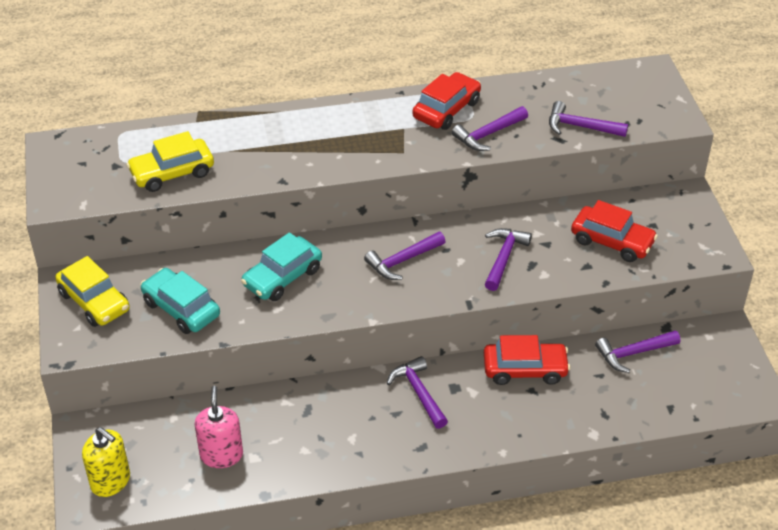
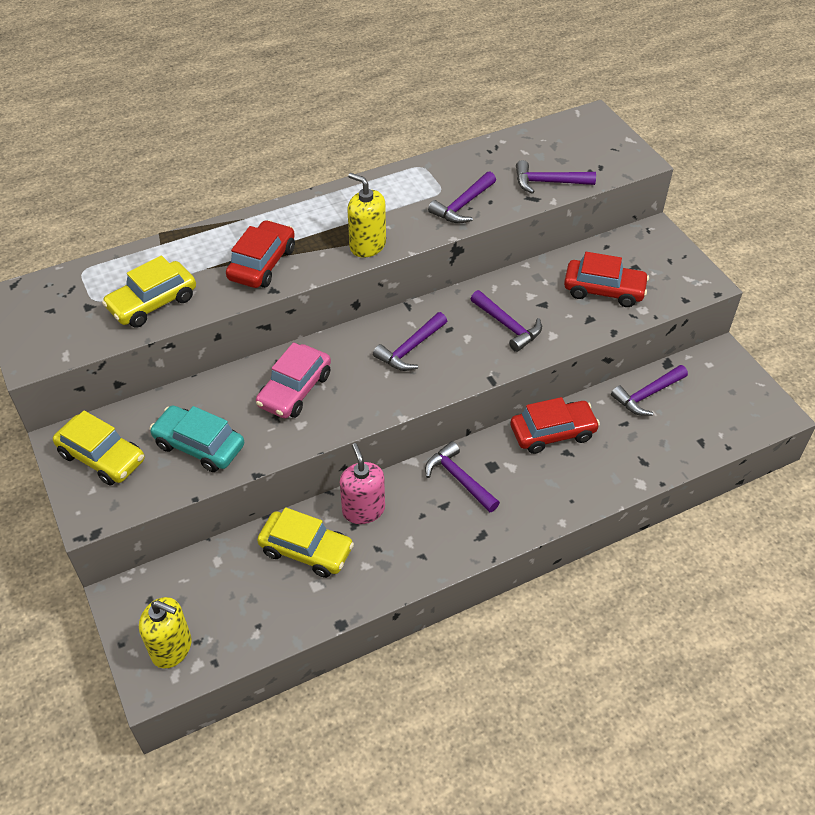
camera: 15 degrees left, 5 degrees up
(221, 455) = (281, 591): pink soap dispenser -> pink soap dispenser (363, 510)
(255, 425) = (306, 550): none -> yellow car
(282, 277) = (295, 390): turquoise car -> pink car
(383, 156) = (367, 245): none -> yellow soap dispenser
(446, 109) = (412, 188): red car -> red car (262, 264)
(504, 257) = (508, 326): purple hammer -> purple hammer turned 135 degrees clockwise

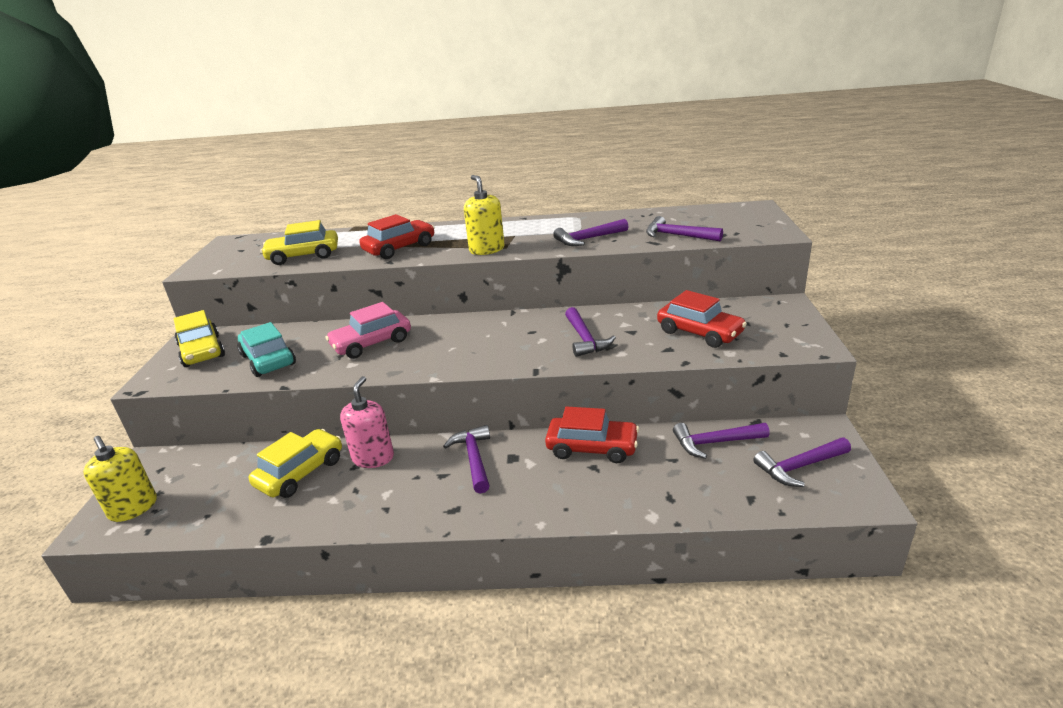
camera: 30 degrees right, 20 degrees down
(306, 550) = (300, 472): yellow car -> yellow car turned 105 degrees counterclockwise
(410, 349) = (486, 337): purple hammer -> purple hammer (799, 467)

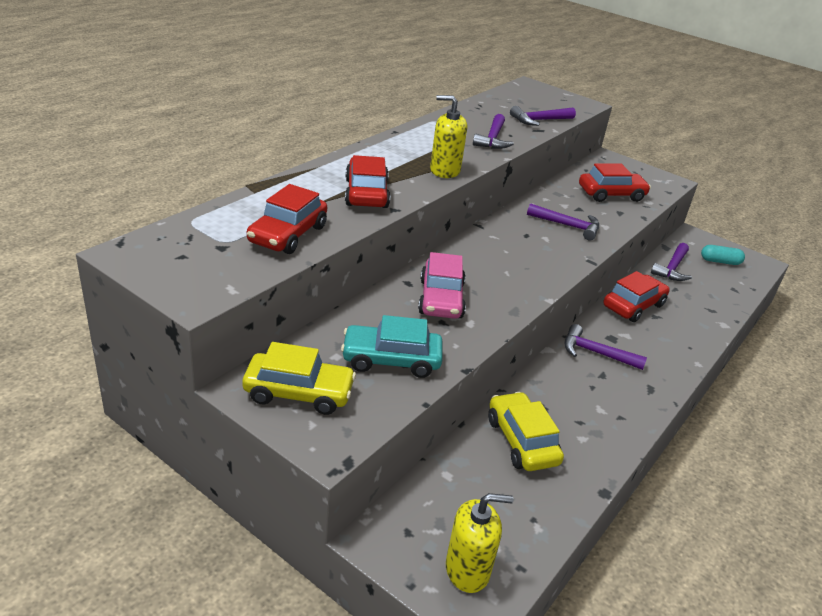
camera: 60 degrees left, 5 degrees up
(303, 256) = (288, 234): yellow car -> red car
(373, 458) = (542, 395): pink soap dispenser -> none
(799, 467) = (720, 261): purple hammer -> turquoise capsule

